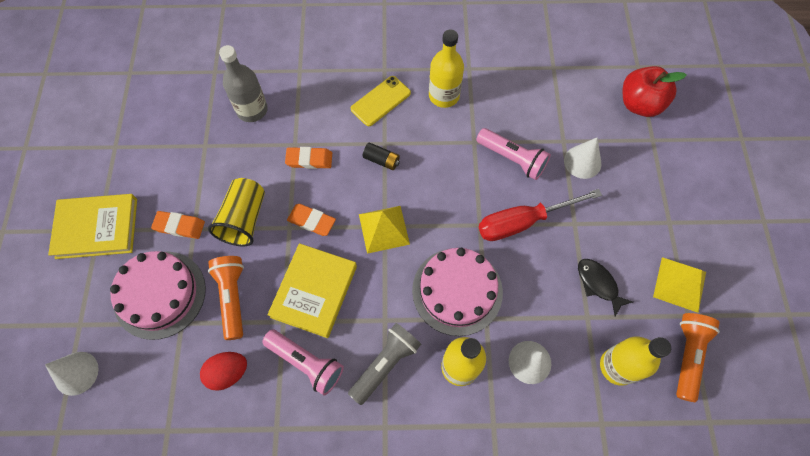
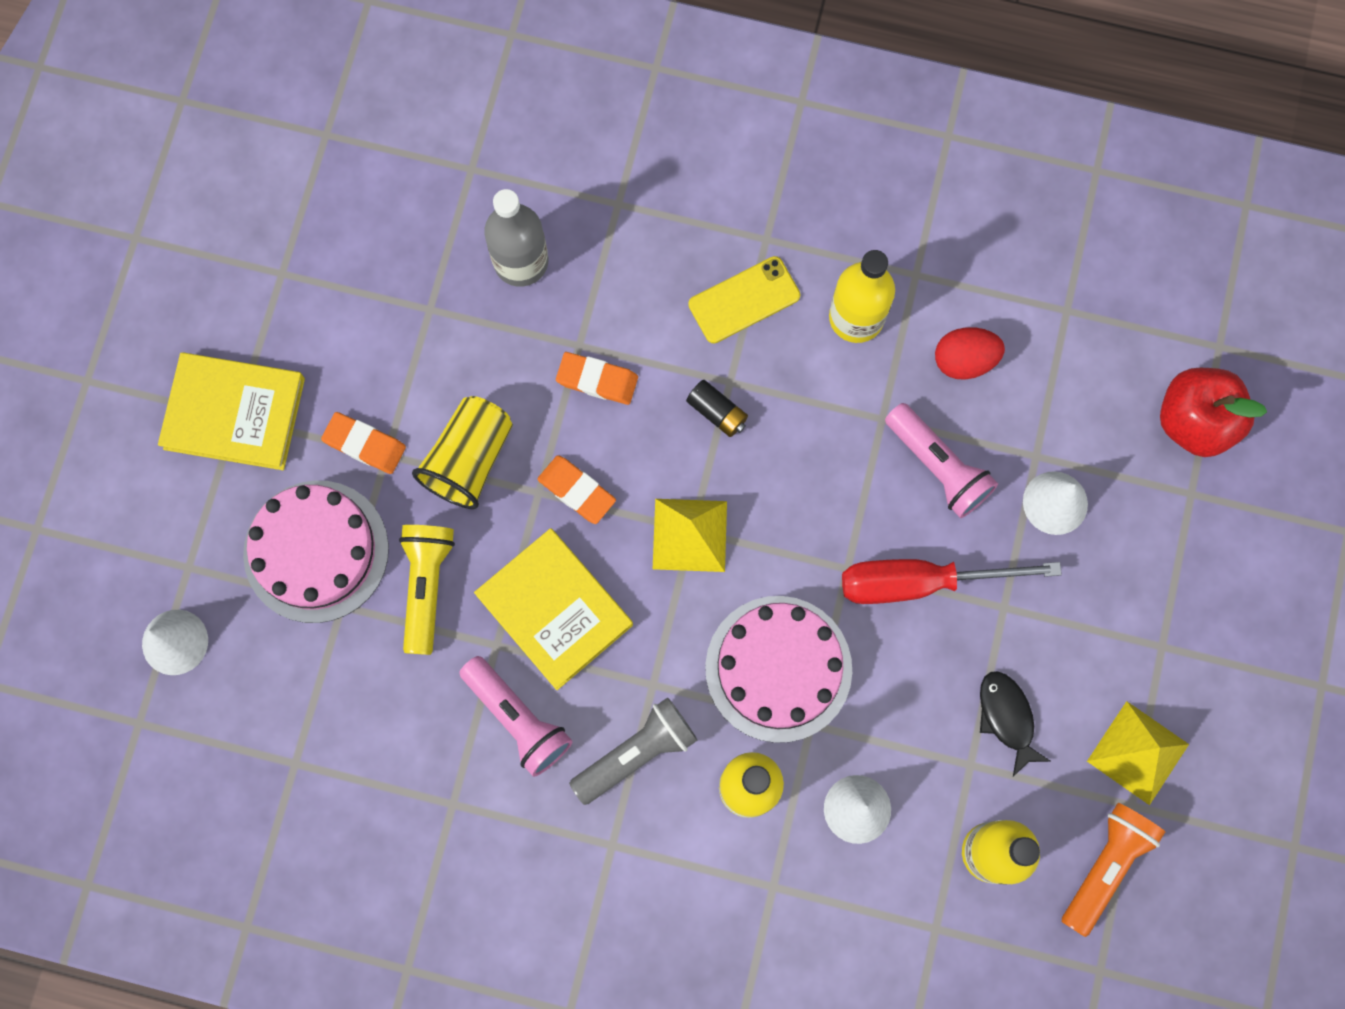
camera: 15 degrees right, 10 degrees up
(228, 373) = (398, 702): red egg -> red egg (964, 360)
(232, 297) = (426, 586): orange flashlight -> yellow flashlight
(314, 291) = (554, 610): yellow book -> yellow book turned 75 degrees counterclockwise

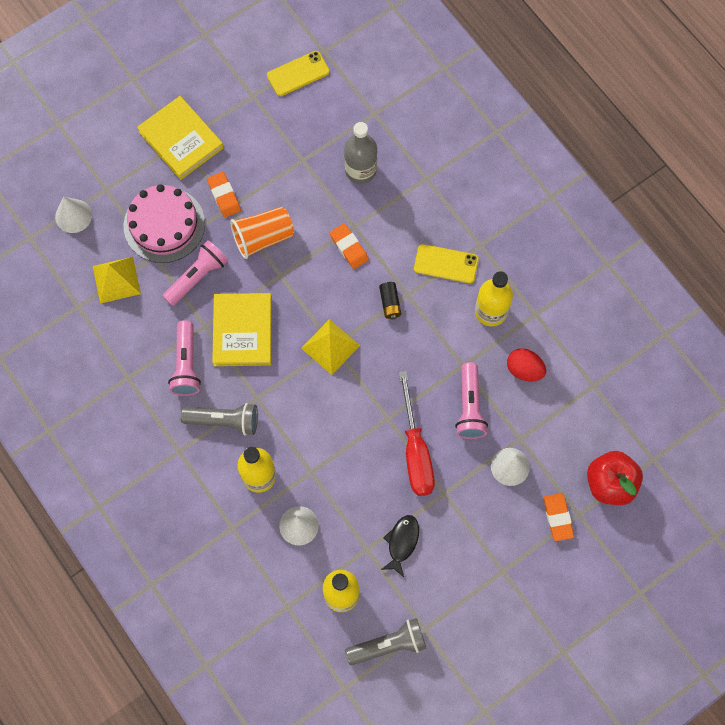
camera: 40 degrees right, 5 degrees down
(318, 193) = (298, 74): none -> yellow phone
(426, 586) = (197, 277): yellow flashlight -> pink flashlight
(469, 459) = (263, 237): yellow cup -> orange cup
(576, 491) = (297, 288): orange eraser -> orange eraser (557, 517)
(778, 668) = (318, 436): pink cake -> none
(920, 582) = (415, 451): red screwdriver -> red screwdriver turned 135 degrees counterclockwise
(1105, 865) = (388, 645): orange flashlight -> grey flashlight
(1137, 752) = (448, 608): yellow pyramid -> yellow pyramid (116, 279)

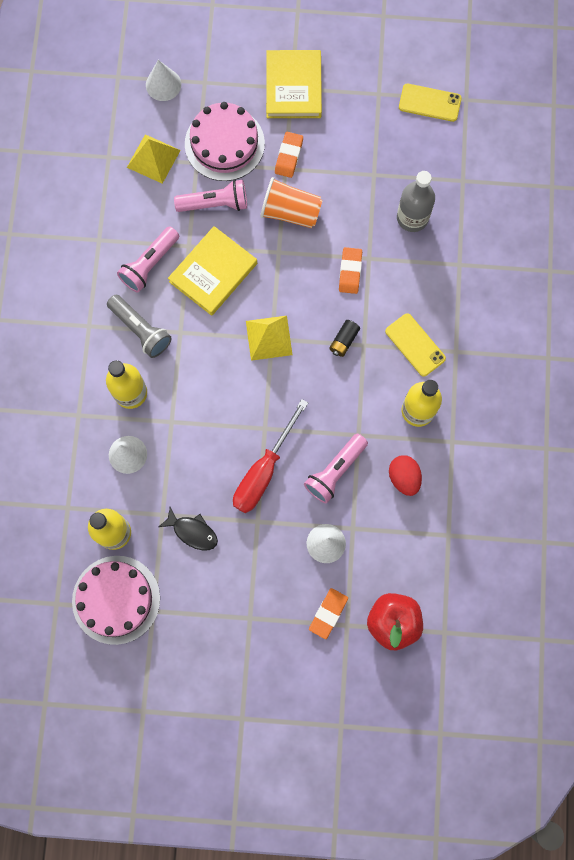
camera: 40 degrees right, 5 degrees up
(388, 645) = (116, 599): grey flashlight -> pink cake
(402, 542) = (192, 531): black fish -> black fish turned 60 degrees clockwise

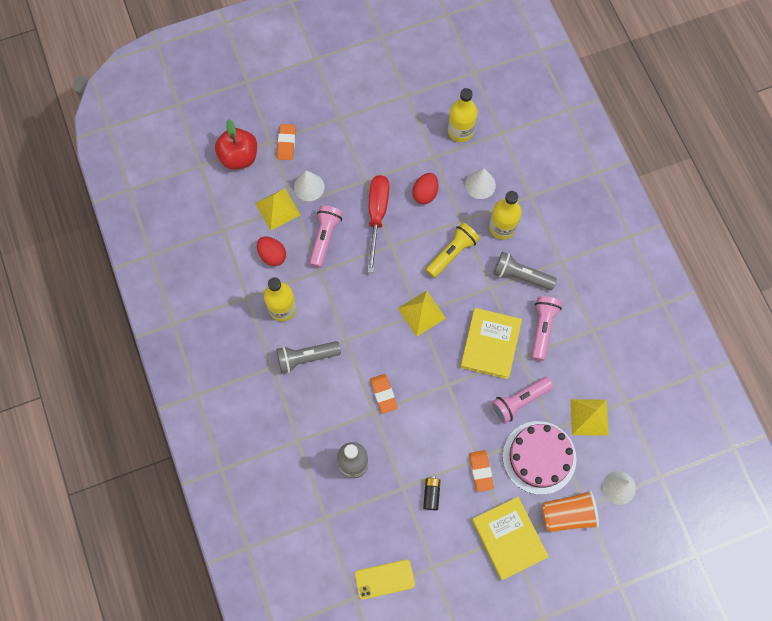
camera: 155 degrees right, 5 degrees down
(116, 599) = (435, 91): pink cake -> none
(192, 531) = (406, 154): black fish -> none
(195, 473) = (425, 193): none -> red egg
(202, 389) = (452, 253): none -> yellow flashlight
(290, 212) = (455, 422): orange cup -> orange cup (567, 514)
(344, 341) = (363, 336): black battery -> black battery (431, 494)
(374, 532) = (277, 209): none -> yellow pyramid
(415, 345) = (306, 358): yellow phone -> grey flashlight

